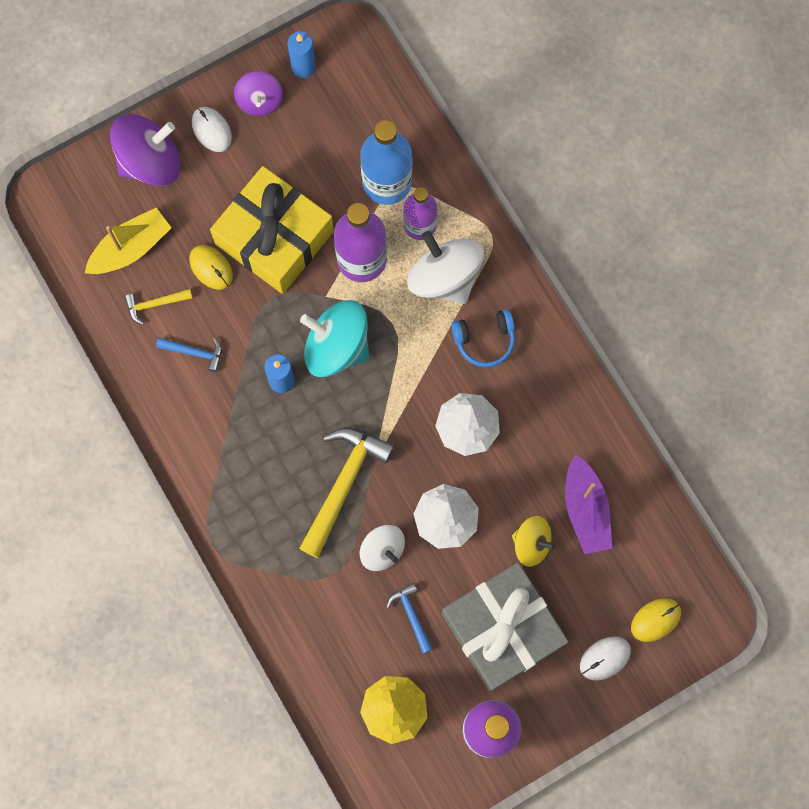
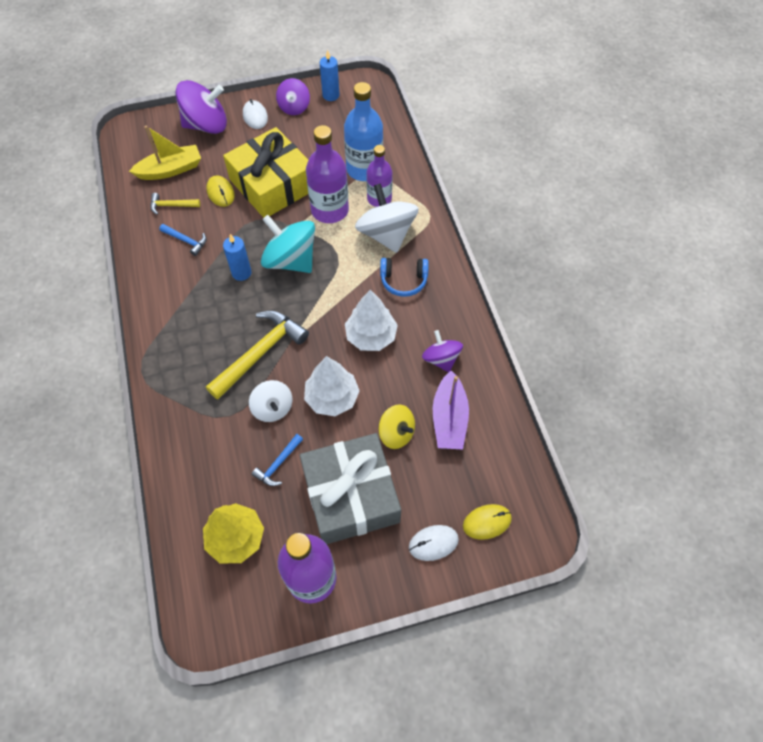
camera: 15 degrees right, 15 degrees down
(411, 615) = (278, 464): blue hammer -> blue hammer turned 135 degrees counterclockwise
(557, 436) = (441, 359): none -> purple spinning top

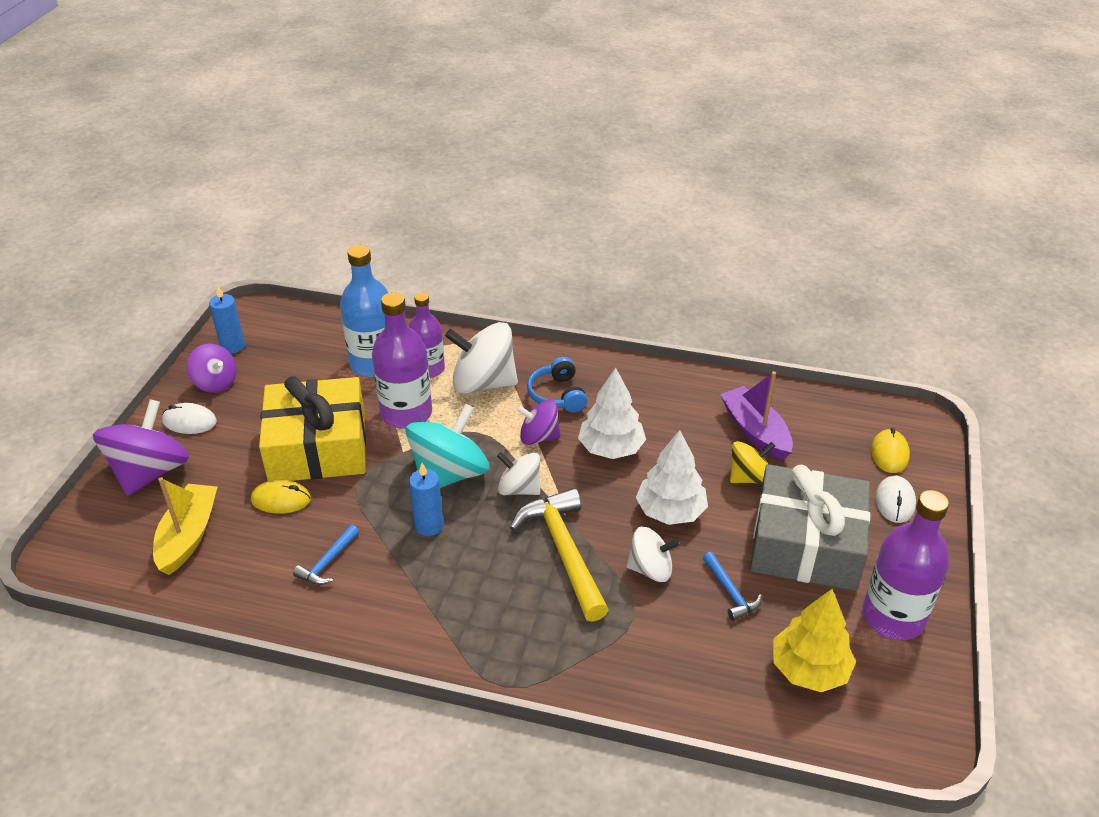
camera: 60 degrees left, 20 degrees down
(171, 205) = (252, 556): yellow hammer -> none
(186, 241) = (327, 562): blue hammer -> blue hammer turned 150 degrees clockwise
(291, 260) = (449, 474): turquoise spinning top -> turquoise spinning top turned 150 degrees clockwise
(300, 303) = (519, 489): none -> white spinning top
(403, 280) = (557, 395): blue headphones -> blue headphones turned 135 degrees clockwise
(441, 359) = (679, 408): purple spinning top -> purple spinning top (539, 437)
(449, 418) = (755, 431): purple boat -> purple boat turned 150 degrees counterclockwise

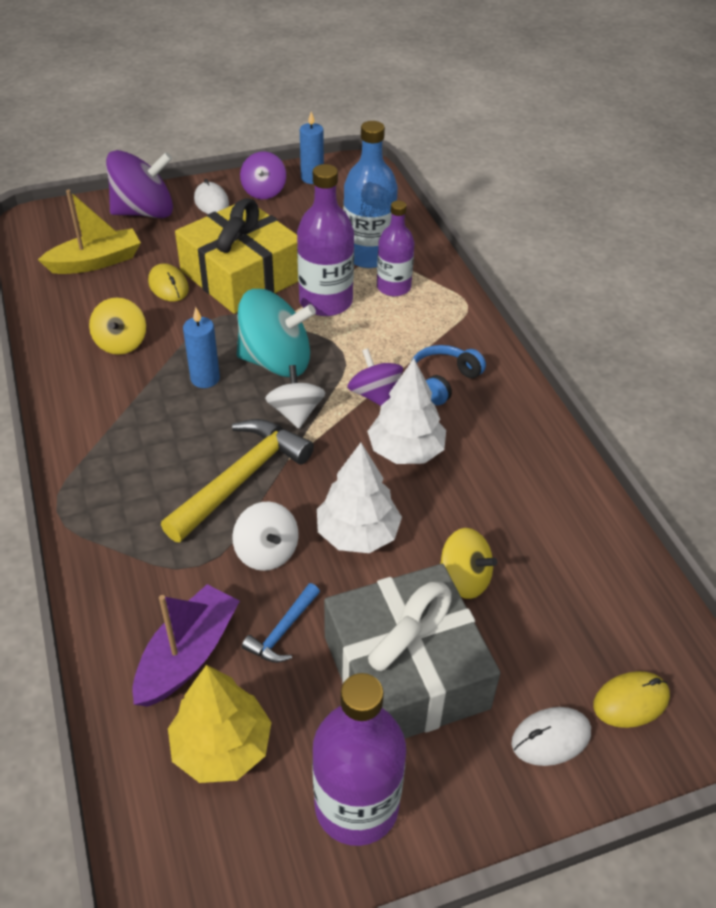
camera: 55 degrees right, 5 degrees up
(327, 562) = (121, 343): blue hammer -> yellow spinning top
(483, 383) = (410, 327): white spinning top -> none
(755, 431) = (542, 555): purple boat -> purple boat (187, 655)

